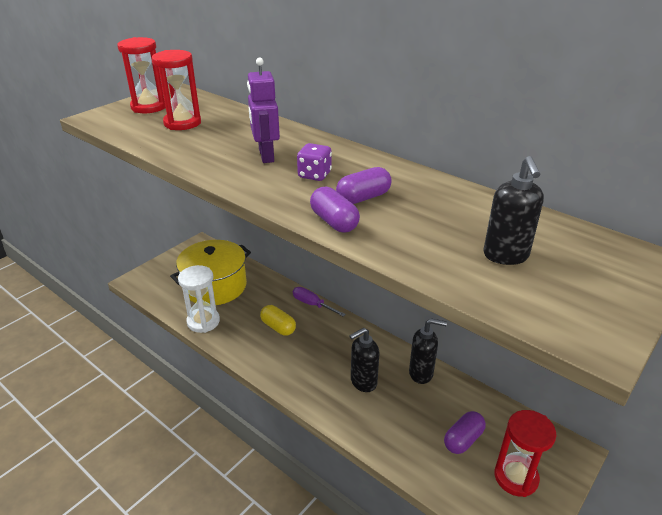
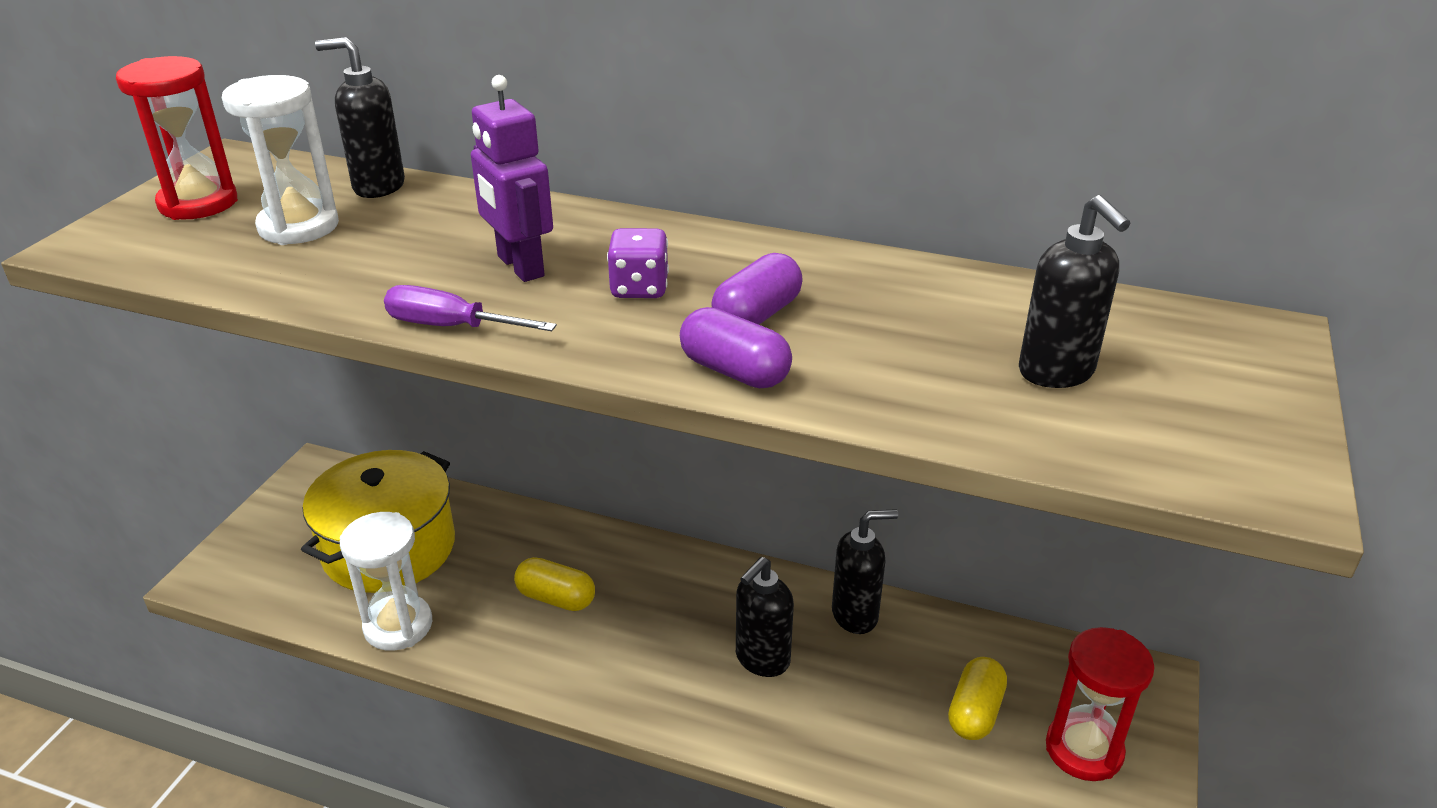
camera: 20 degrees left, 0 degrees up
(182, 123) = (298, 227): red hourglass -> white hourglass
(227, 111) = (378, 187): none -> black soap dispenser
(312, 304) = (603, 538): purple screwdriver -> purple screwdriver (452, 327)
(463, 439) = (975, 712): purple capsule -> yellow capsule

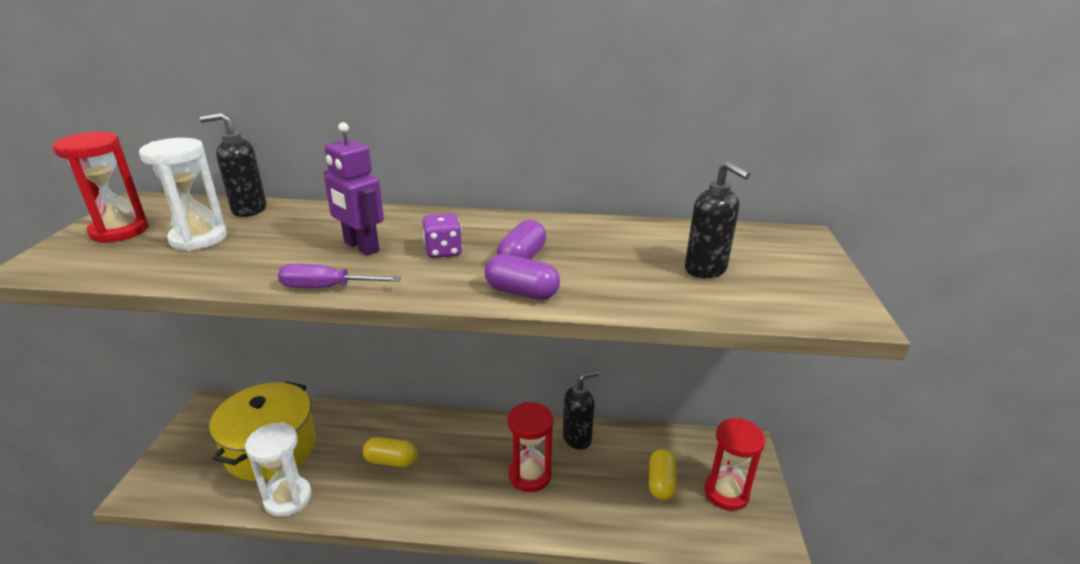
camera: 15 degrees left, 5 degrees down
(762, 659) = (530, 475): black soap dispenser -> red hourglass

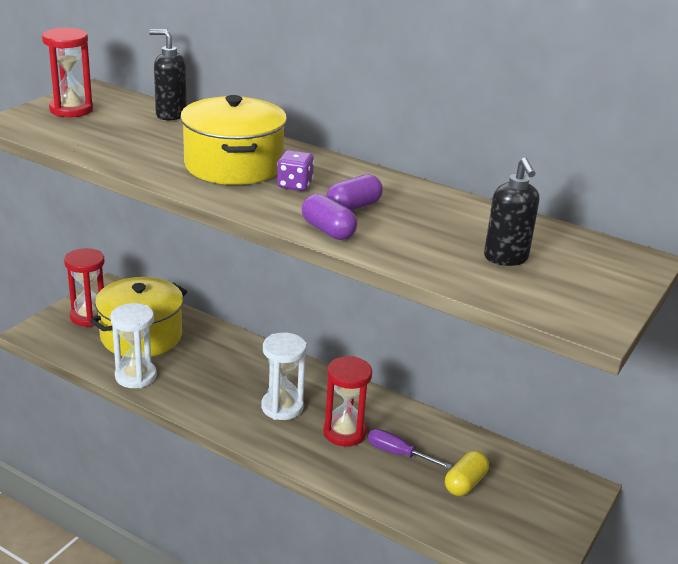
camera: 25 degrees right, 0 degrees up
(199, 238) = (121, 129): white hourglass -> white hourglass (282, 407)
(327, 288) = (187, 188): purple screwdriver -> purple screwdriver (398, 454)
(361, 247) = (233, 165): purple robot -> yellow pot
(391, 461) = (232, 379): yellow capsule -> none
(577, 438) = (411, 421): black soap dispenser -> none
(726, 493) = (525, 515): red hourglass -> red hourglass (89, 316)

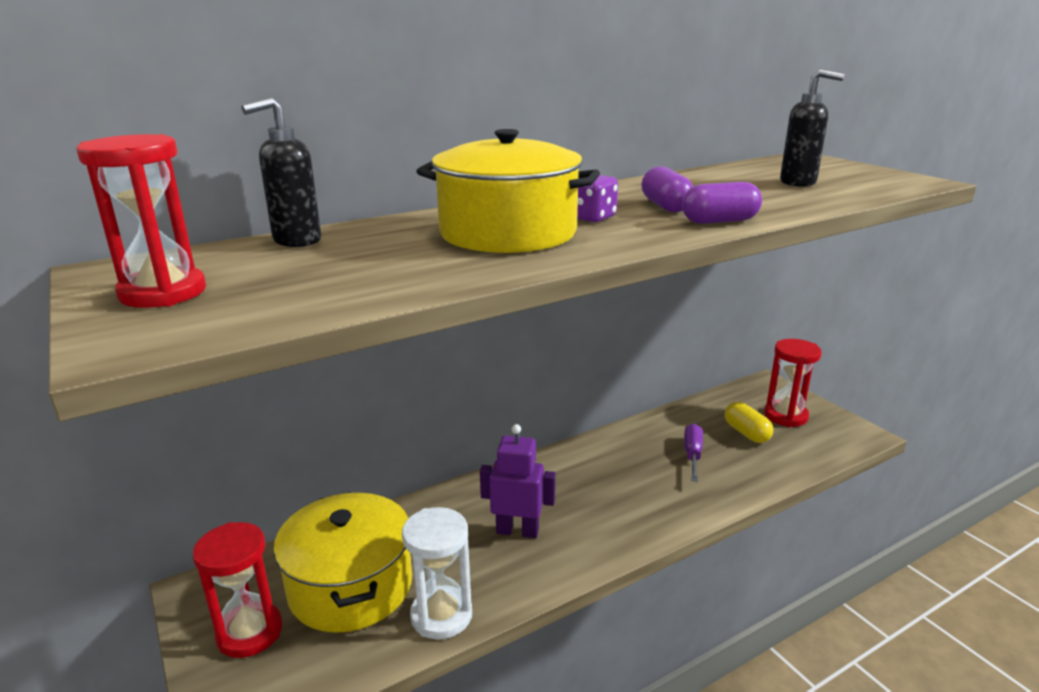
camera: 60 degrees left, 5 degrees down
(232, 384) = (517, 531): none -> purple robot
(282, 407) = (582, 505): white hourglass -> none
(344, 432) = (646, 476): red hourglass -> red hourglass (785, 416)
(398, 454) = (692, 455): purple screwdriver -> purple screwdriver turned 135 degrees clockwise

